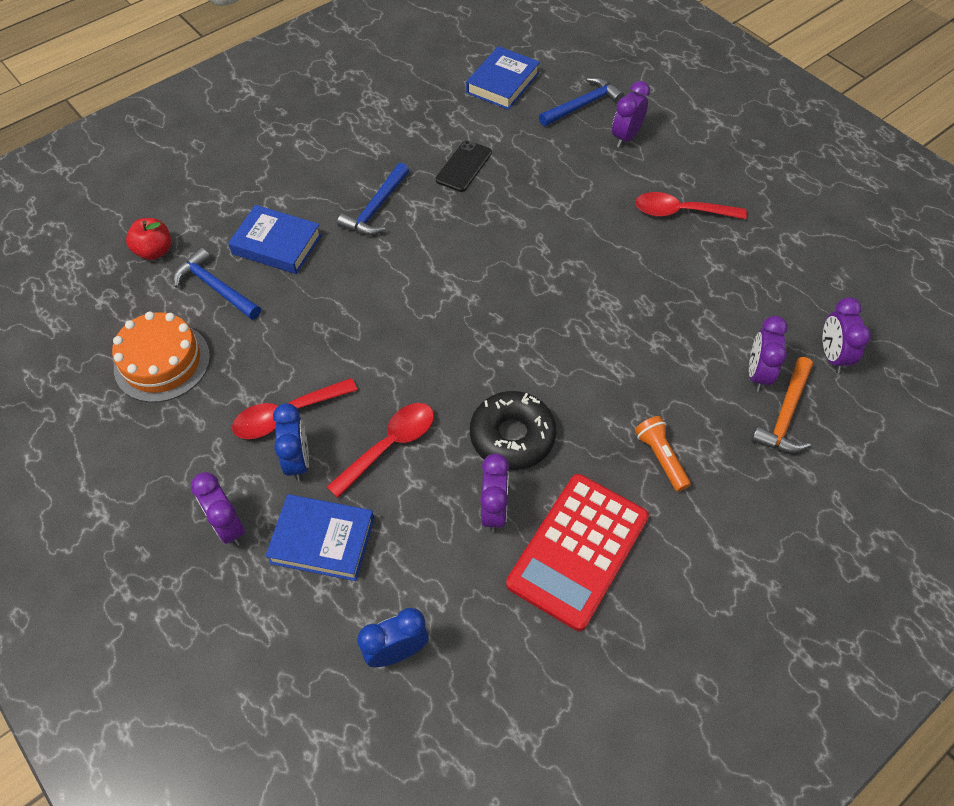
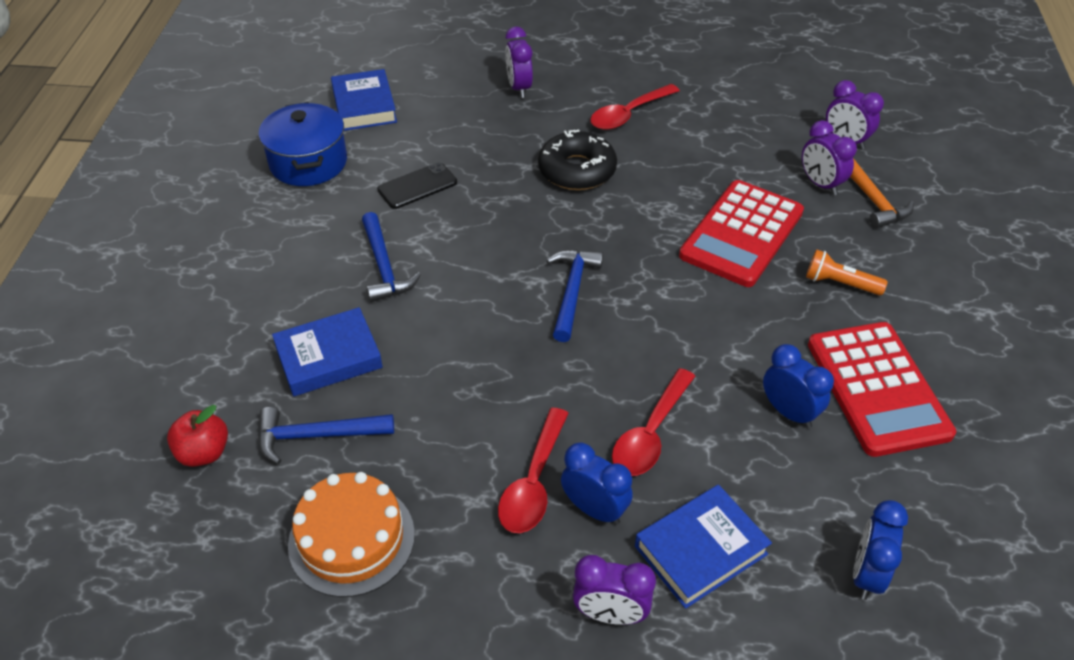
camera: 45 degrees left, 10 degrees down
(389, 446) = (650, 433): red spoon -> red spoon turned 150 degrees counterclockwise
(419, 103) = (308, 162): none -> blue pot
(464, 166) = (417, 186): black phone -> black phone turned 75 degrees clockwise
(493, 511) = (789, 412): purple clock -> blue clock
(512, 436) = (728, 350): black donut -> black donut (577, 170)
(583, 105) = (454, 85): blue hammer -> blue hammer (572, 291)
(638, 364) = (741, 234): none -> red calculator

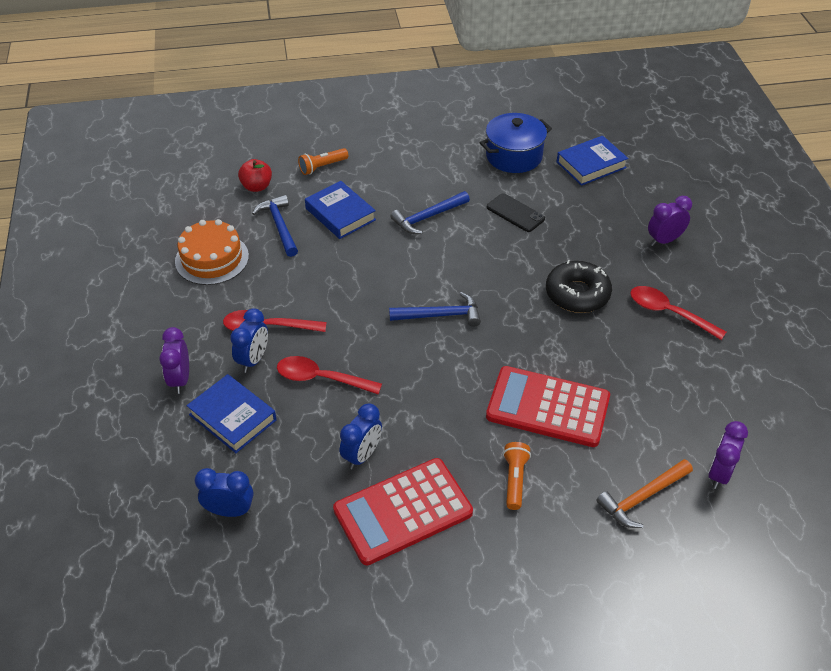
camera: 75 degrees right, 0 degrees up
(207, 360) = (322, 167): none -> orange flashlight
(820, 184) = (642, 458): purple clock -> none

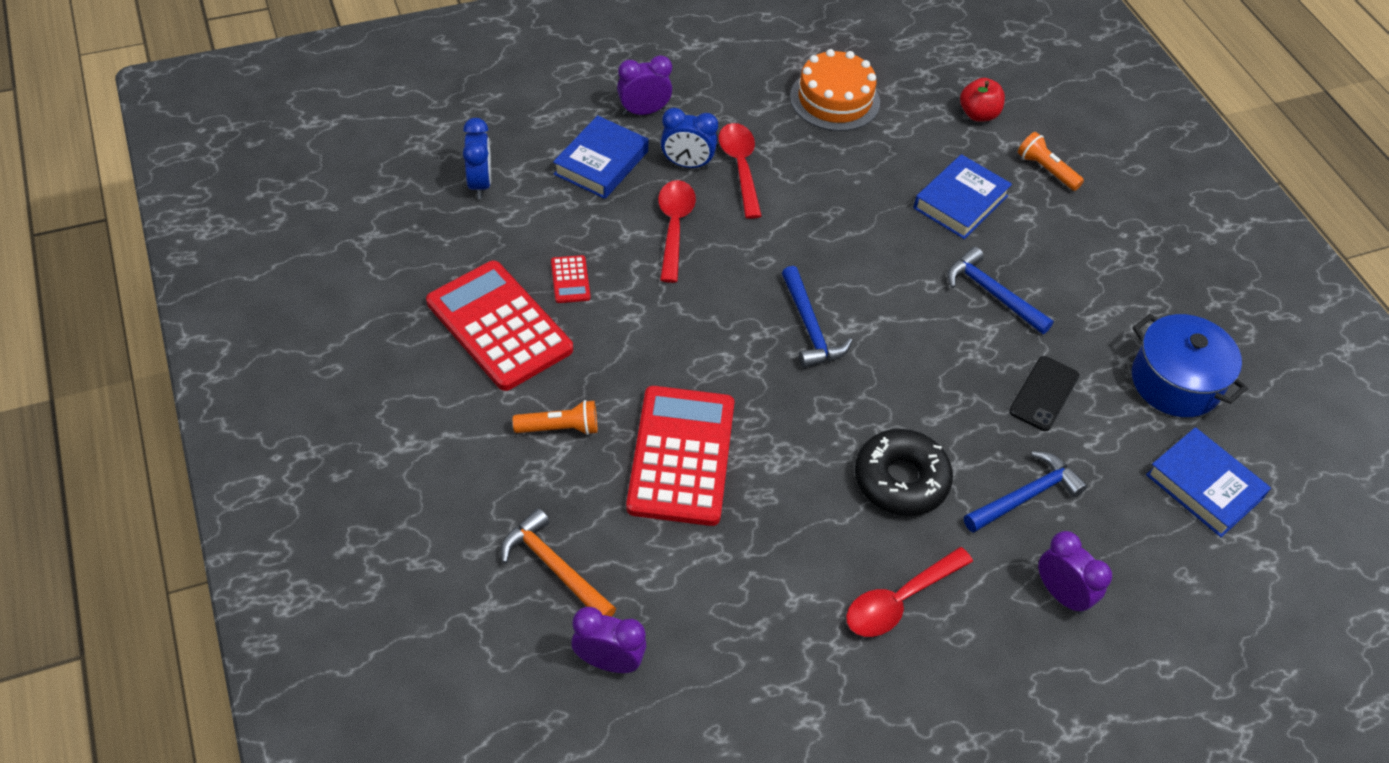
camera: 75 degrees right, 5 degrees up
(279, 226) = (915, 148): blue hammer -> blue hammer (1026, 496)
(362, 455) = (570, 280): blue clock -> red calculator
(669, 313) = (899, 600): red spoon -> red spoon turned 150 degrees counterclockwise

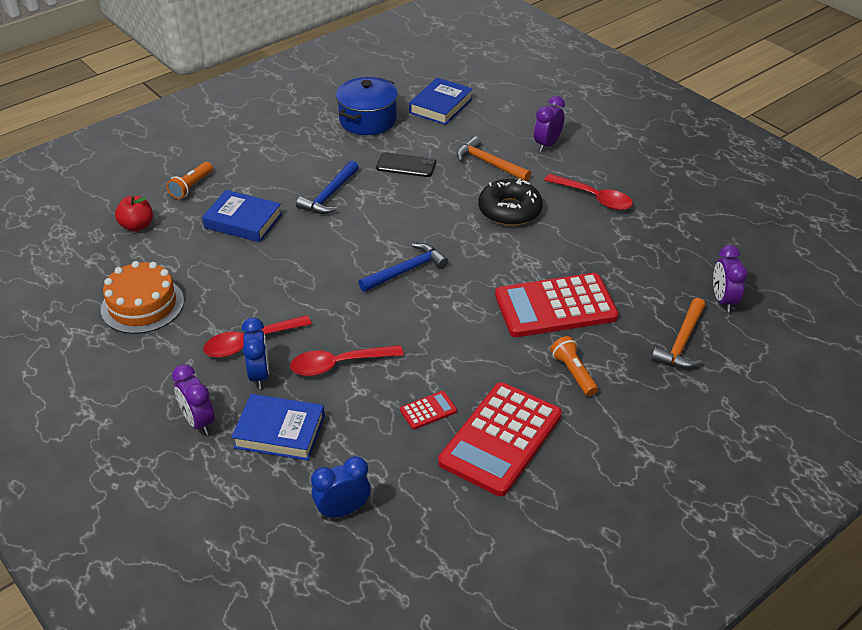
camera: 105 degrees left, 10 degrees down
(1026, 496) = (489, 163): blue hammer -> orange hammer

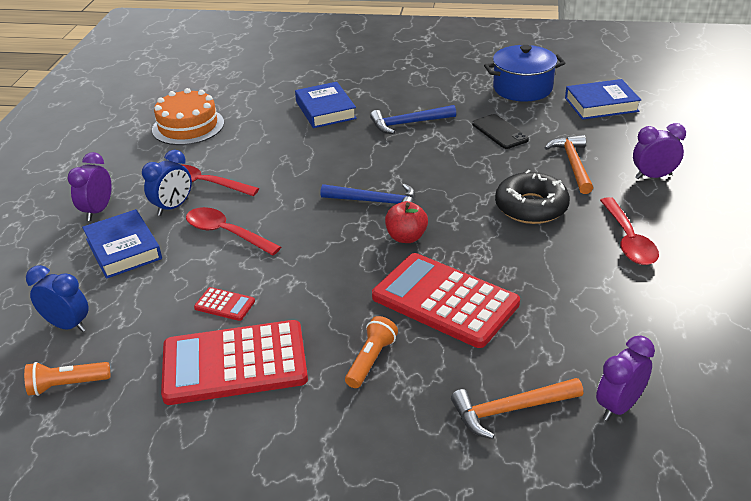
camera: 50 degrees right, 5 degrees down
(137, 226) = (262, 81): red apple -> red apple (406, 237)
(191, 187) = (331, 74): orange flashlight -> orange flashlight (67, 385)

